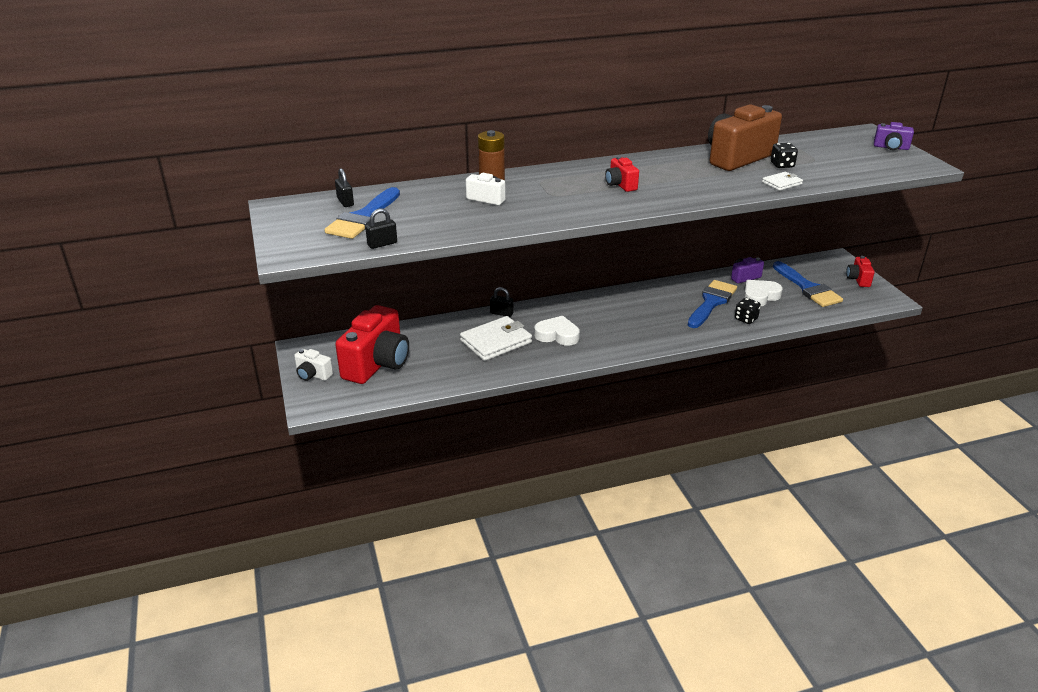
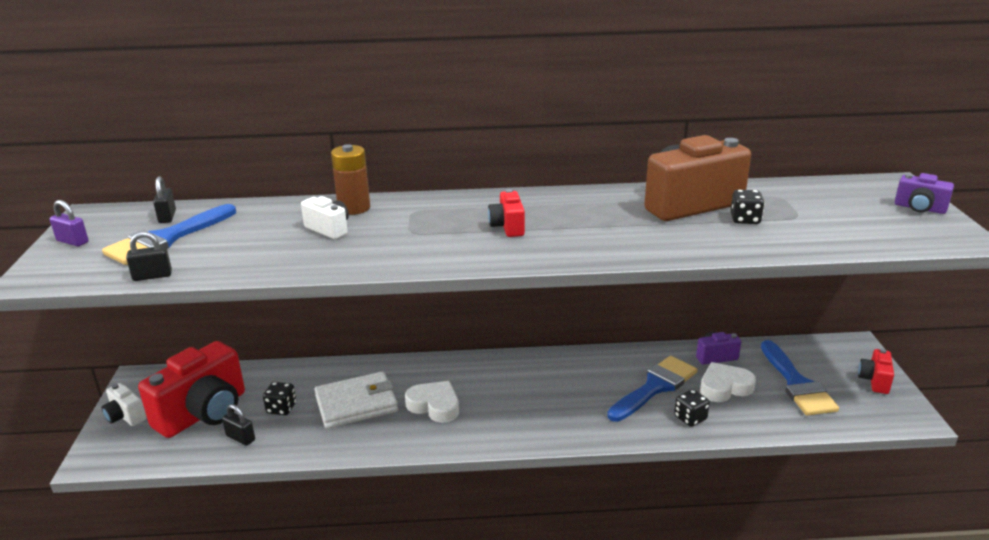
camera: 15 degrees right, 5 degrees down
(286, 227) = (72, 241): none -> purple padlock
(438, 352) = (281, 408): none -> black dice
(501, 313) = (386, 366): black padlock -> black padlock (240, 438)
(782, 183) = (728, 245): white wallet -> none

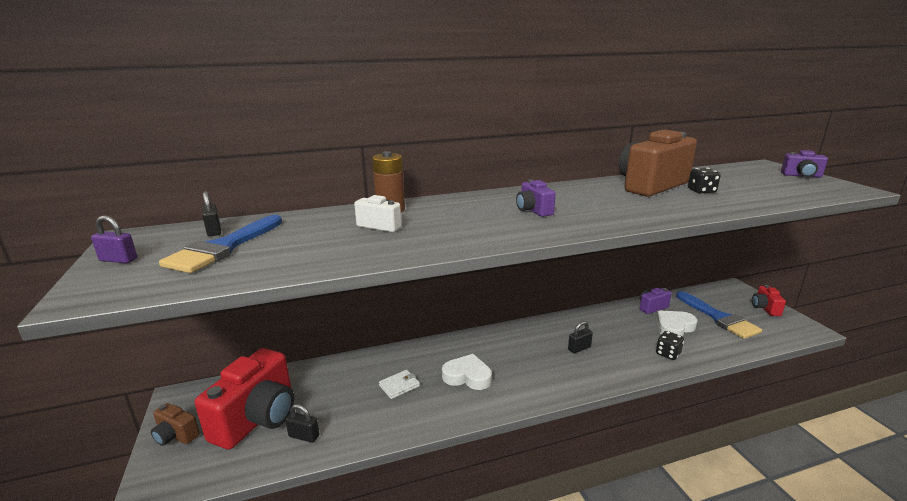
camera: 15 degrees left, 5 degrees down
(125, 416) = (176, 436): white camera -> brown camera
(152, 276) = (226, 279): black padlock -> black padlock (579, 348)
(281, 408) = (332, 401): black dice -> none
(356, 403) = (399, 386): white wallet -> white wallet, size x0.51
(507, 227) = (533, 210): red camera -> purple camera
(655, 387) = (626, 335): blue brush -> none

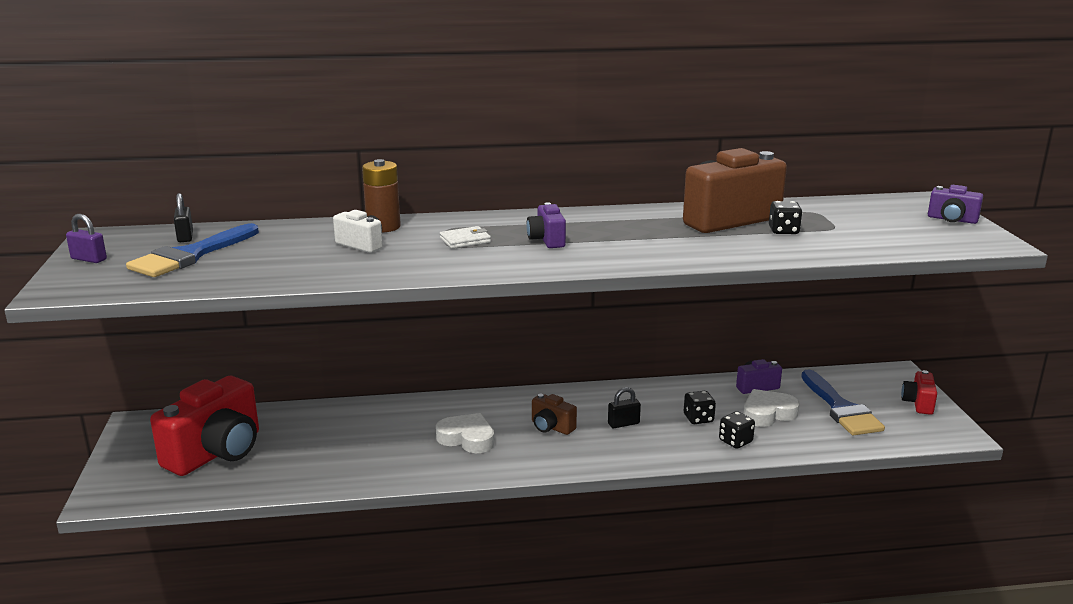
camera: 10 degrees right, 0 degrees up
(176, 436) = (129, 458): brown camera -> brown camera (551, 427)
(304, 436) = (261, 474): black padlock -> none
(399, 386) = (383, 439): white wallet -> white wallet (465, 240)
(629, 337) = (698, 418): none -> black dice

